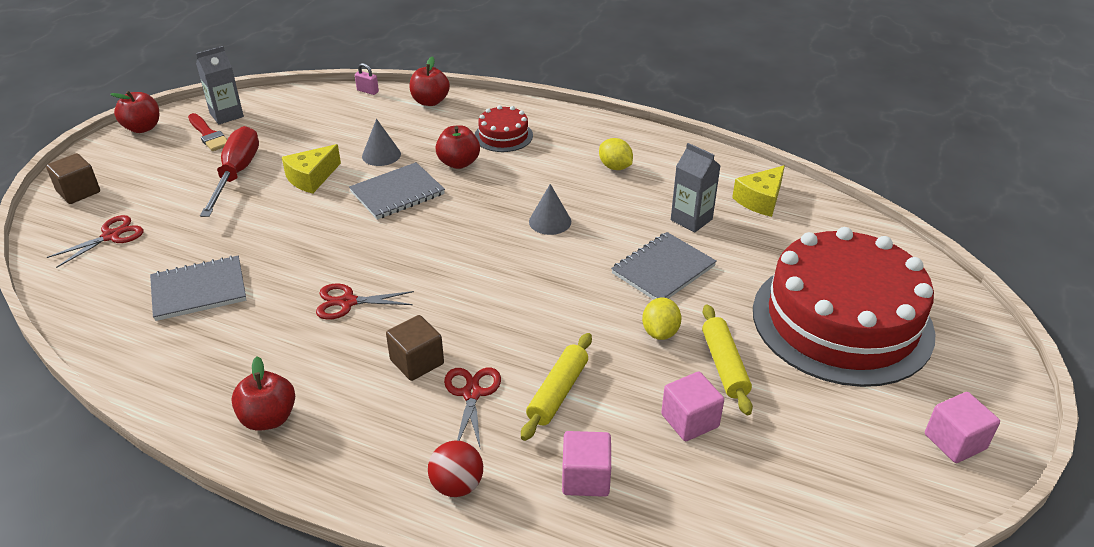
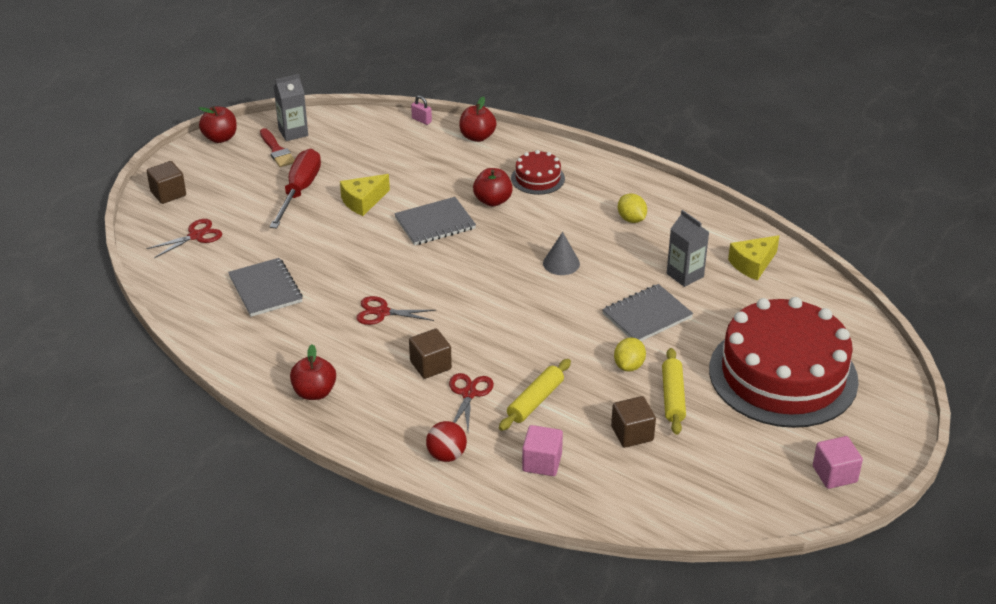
camera: 10 degrees right, 0 degrees up
(199, 290) = (265, 289): grey notebook -> grey notebook turned 75 degrees clockwise
(381, 155) = (425, 186): grey cone -> none
(690, 420) = (632, 433): pink cube -> brown cube

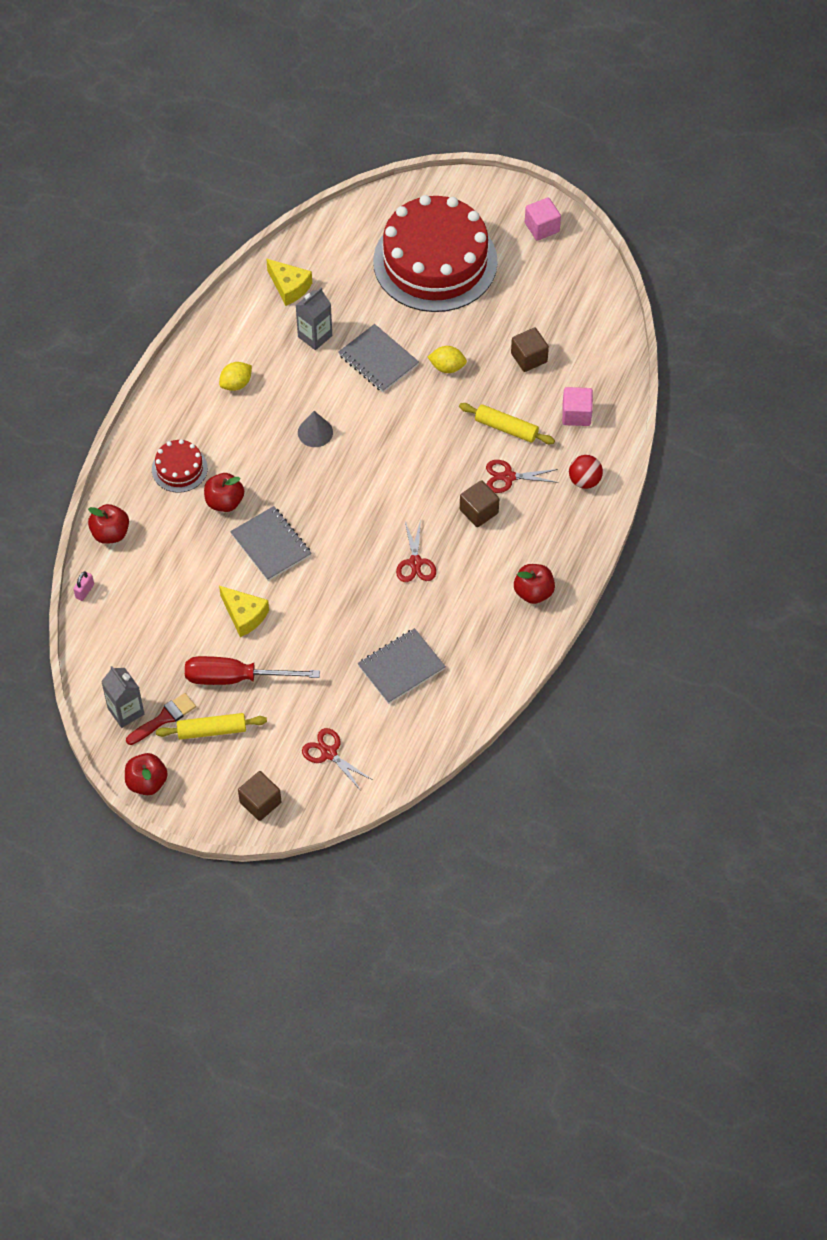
camera: 100 degrees left, 20 degrees up
(673, 397) = (479, 334): yellow rolling pin -> yellow rolling pin (212, 730)

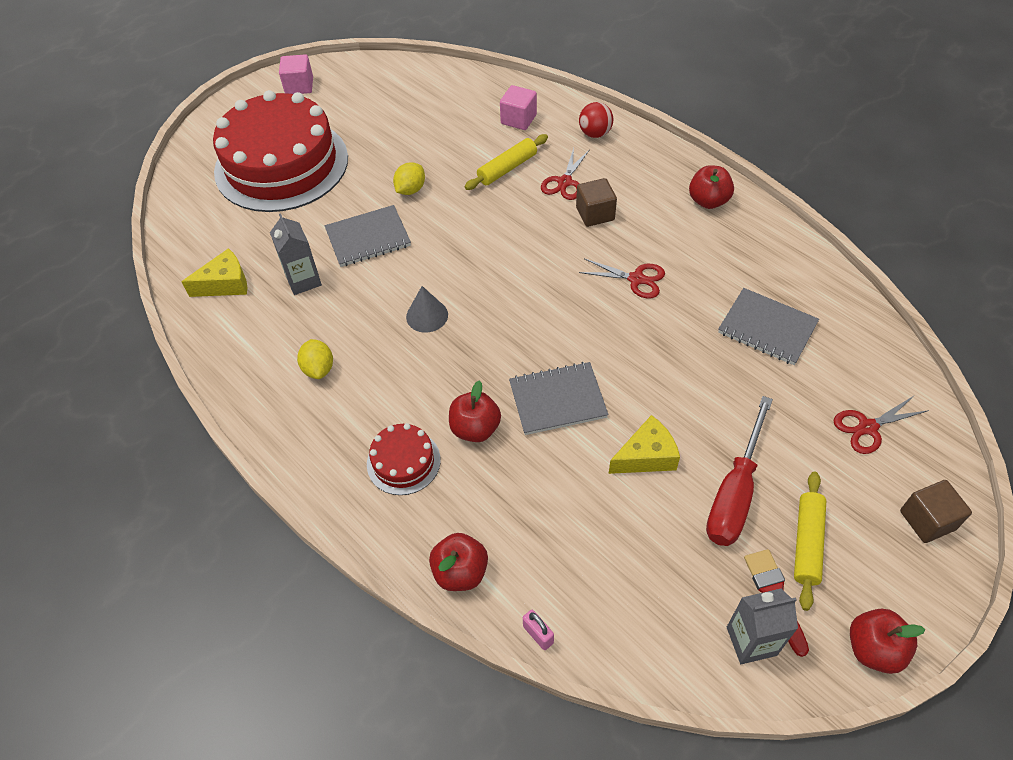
camera: 65 degrees left, 5 degrees down
(401, 667) = (767, 328): grey notebook -> grey notebook turned 45 degrees counterclockwise
(529, 358) = (436, 132): brown cube -> none

